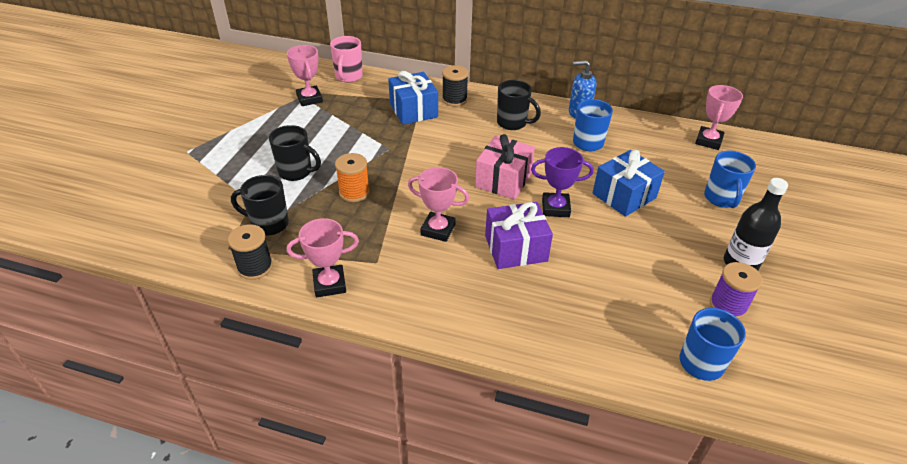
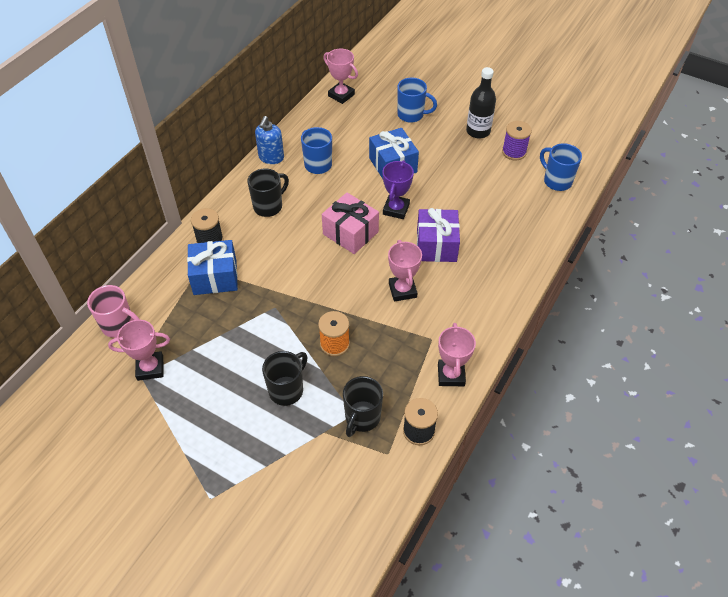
camera: 75 degrees left, 10 degrees up
(438, 230) = (402, 290): pink trophy -> pink trophy turned 45 degrees counterclockwise

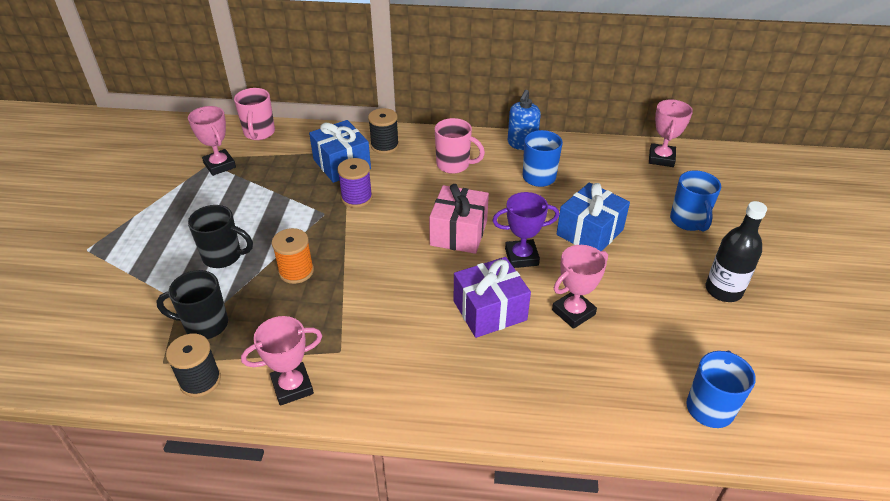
camera: 65 degrees right, 10 degrees down
(269, 206) = (454, 165): black mug -> pink mug
(271, 157) = (522, 144): blue soap dispenser -> blue soap dispenser turned 60 degrees counterclockwise
(402, 290) = (400, 302): pink trophy -> pink trophy (573, 312)
(514, 152) = (721, 340): purple spool -> purple spool (356, 198)

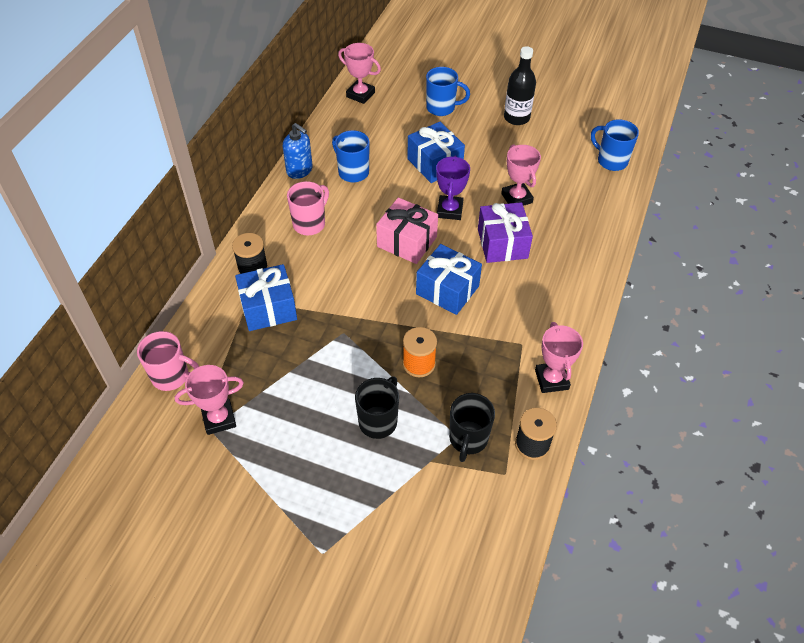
camera: 75 degrees left, 10 degrees up
(356, 198) = (330, 304): purple spool -> none
(401, 275) = (447, 290): none -> blue gift

